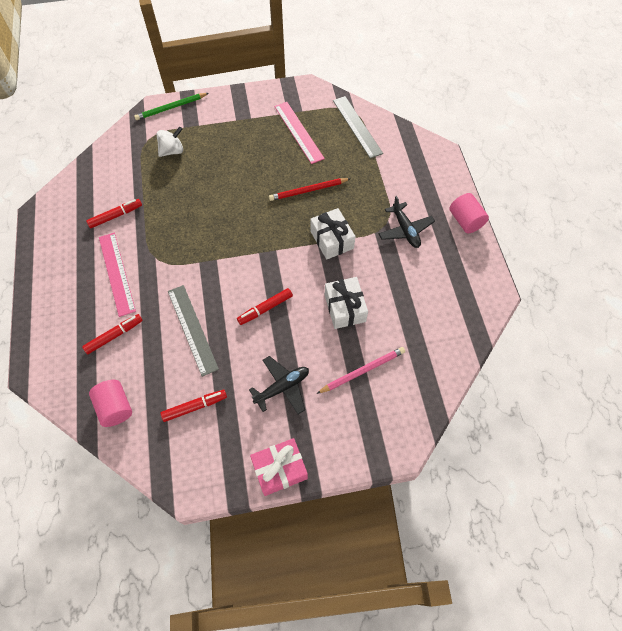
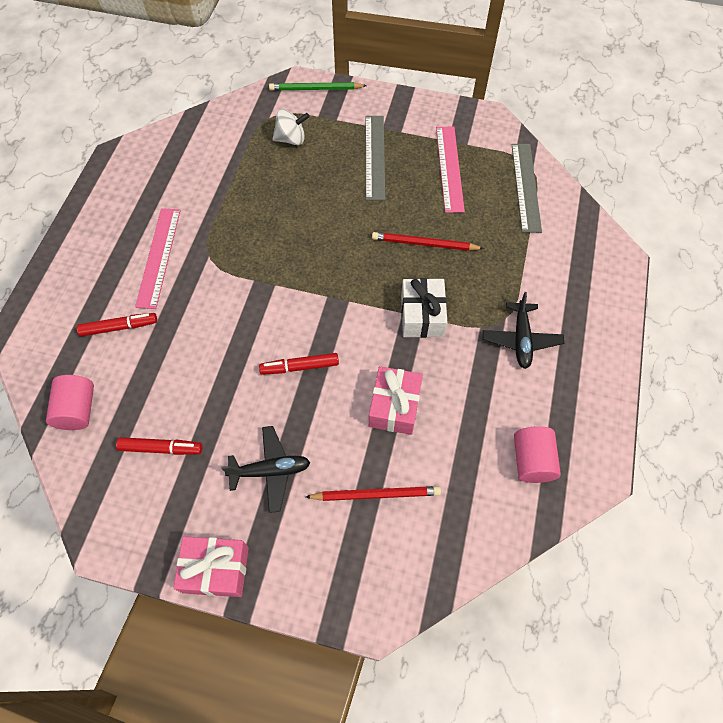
camera: 25 degrees right, 0 degrees up
(116, 216) = (191, 191): red marker -> none
(192, 329) = (206, 356): grey ruler -> grey ruler (375, 157)
(345, 308) = (394, 406): white gift -> pink gift
(362, 370) = (376, 494): pink pencil -> red pencil
(465, 221) = (607, 359): pink cylinder -> pink cylinder (532, 461)

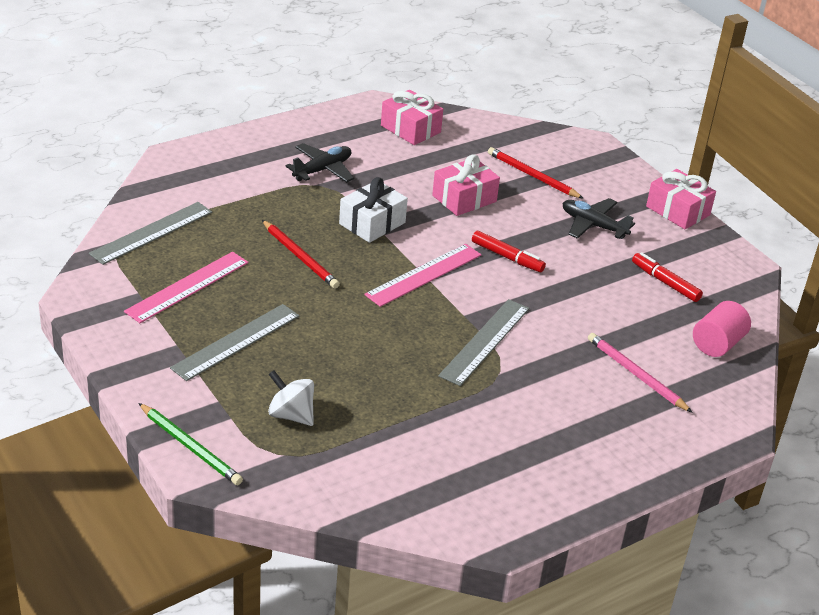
camera: 140 degrees left, 25 degrees down
(119, 327) = (636, 374): red marker -> pink pencil
(158, 257) = (548, 404): pink ruler -> pink ruler (424, 275)
(240, 273) = (485, 341): none -> grey ruler
(532, 461) = (410, 129): pink cylinder -> pink gift

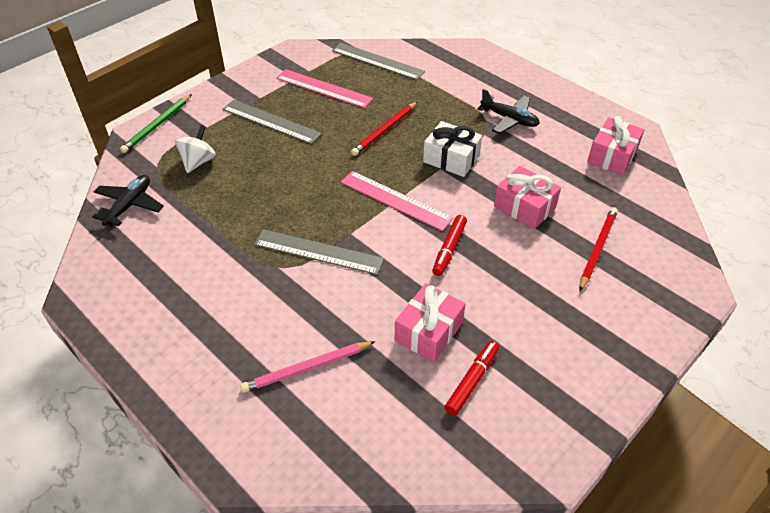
camera: 80 degrees right, 10 degrees up
(593, 225) = (540, 307): black plane -> black plane (129, 205)
(636, 374) = (306, 368): pink pencil -> pink pencil turned 150 degrees counterclockwise
(678, 211) = (619, 382): pink gift -> pink gift (429, 331)
(717, 344) = (382, 440): pink cylinder -> none

